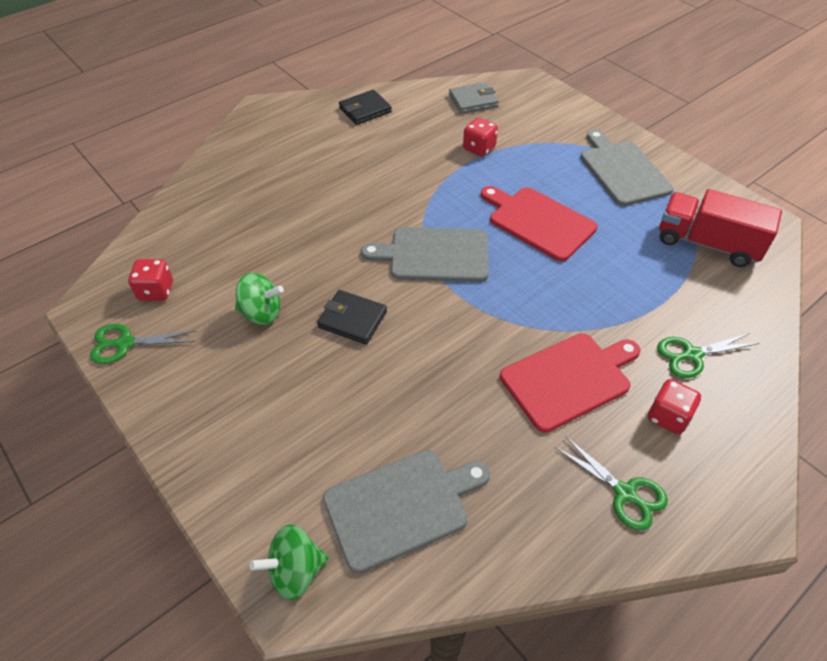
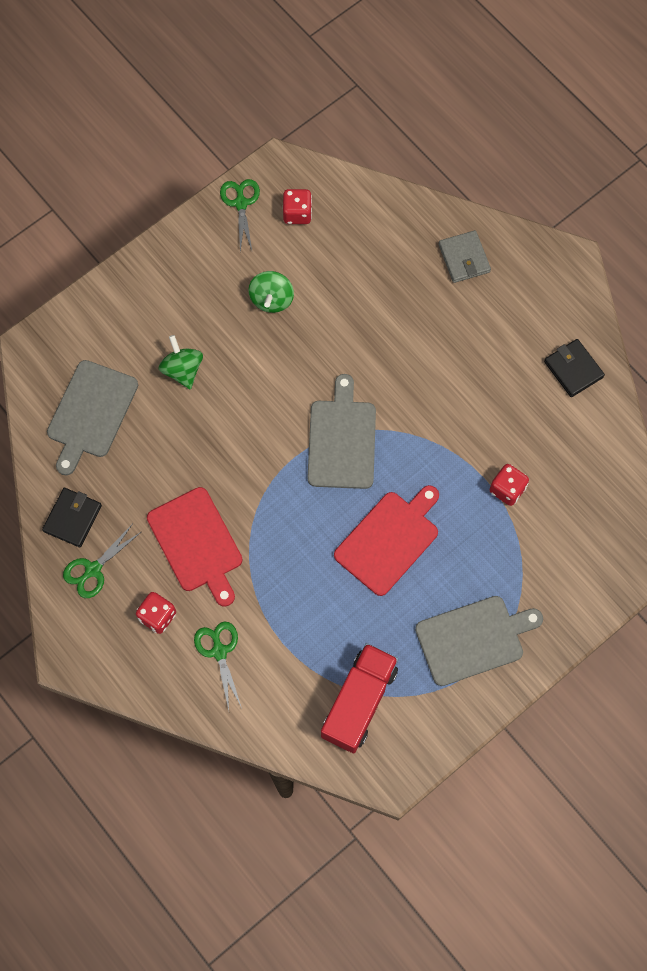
camera: 90 degrees right, 20 degrees up
(295, 571) = (49, 348): green spinning top -> green spinning top (182, 370)
(352, 319) = (263, 372): black wallet -> black wallet (72, 518)
(401, 506) = (91, 413): grey cutting board -> grey cutting board turned 45 degrees clockwise
(473, 101) = (599, 488): grey wallet -> grey wallet (464, 258)

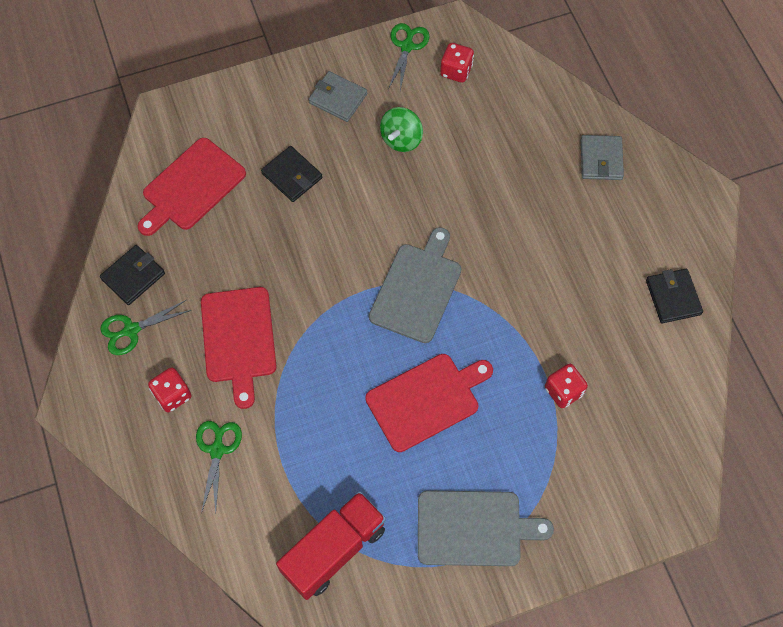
camera: 20 degrees right, 5 degrees down
(91, 413) = (191, 187): grey cutting board -> red cutting board
(182, 370) = (292, 176): green spinning top -> black wallet
(195, 278) = (338, 98): none -> grey wallet

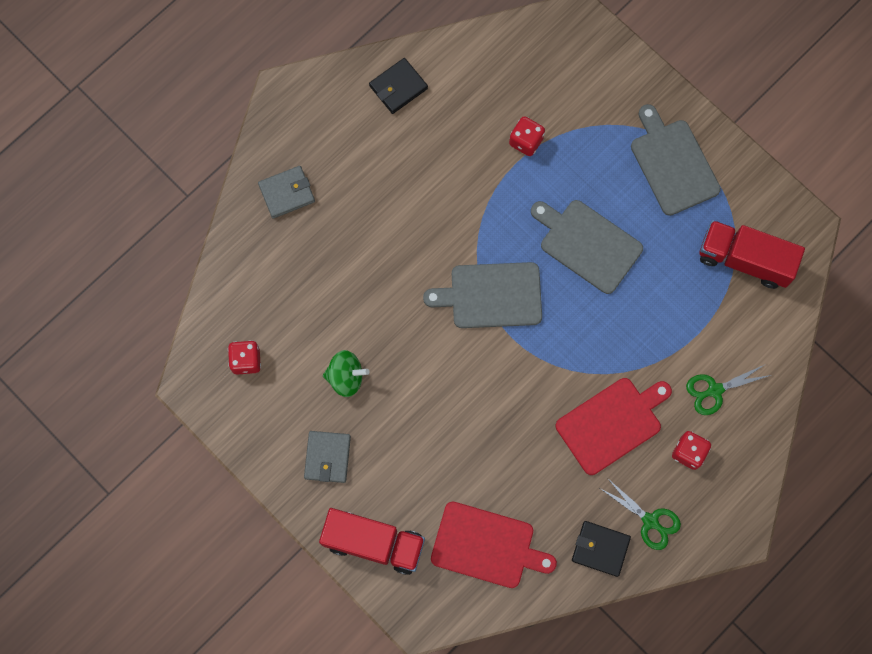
camera: 115 degrees left, 10 degrees up
(245, 104) = (374, 543): none -> red truck
(292, 176) = (431, 458): black wallet -> none
(407, 46) = (237, 420): green scissors -> none
(426, 400) = (587, 244): red cutting board -> grey cutting board

